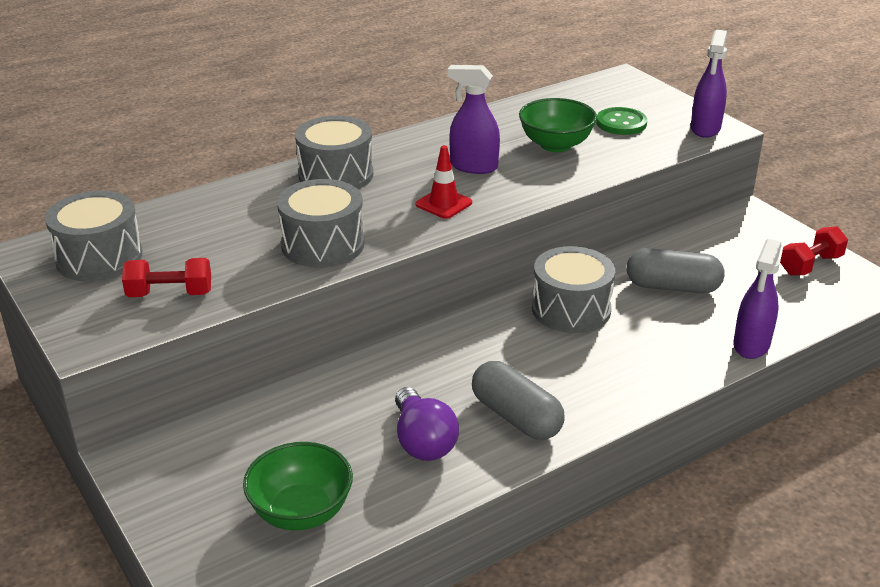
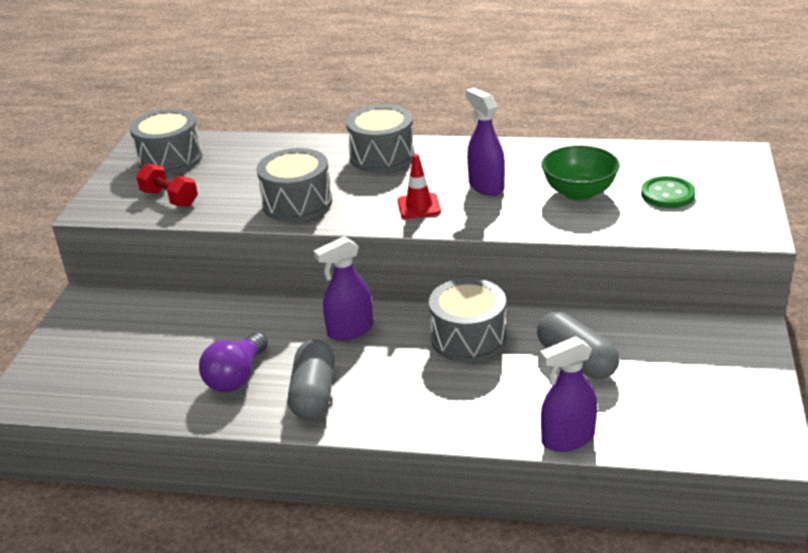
camera: 45 degrees right, 0 degrees up
(301, 512) = (114, 381): green bowl -> none
(705, 128) = (740, 227): purple spray bottle -> purple spray bottle (350, 330)
(810, 265) = (736, 402): red dumbbell -> none

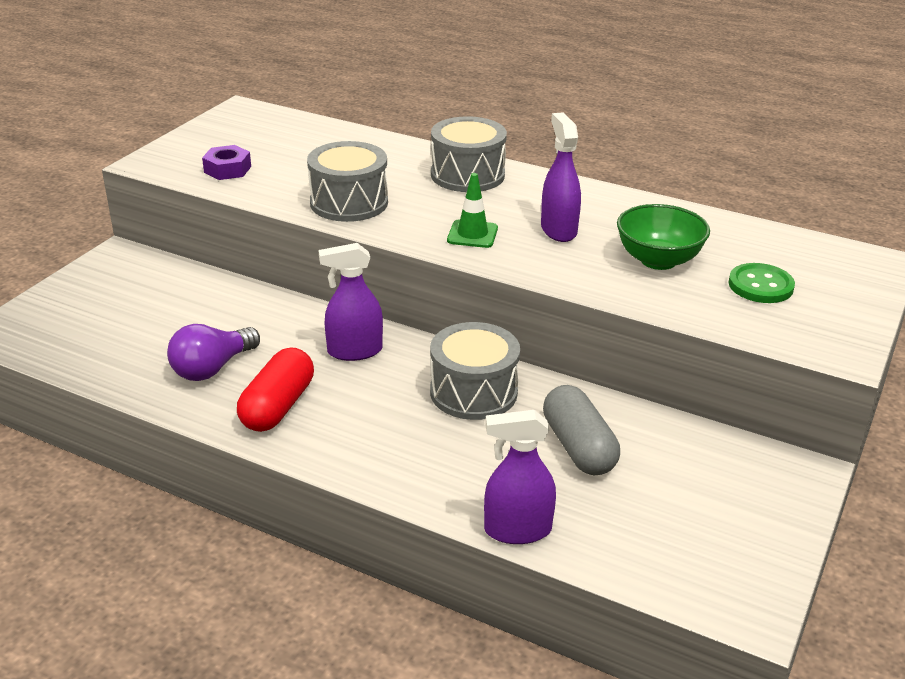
camera: 15 degrees right, 0 degrees up
(170, 159) = (253, 132): grey drum -> none
(170, 198) = (227, 169): red dumbbell -> purple nut
(314, 394) = (277, 406): grey capsule -> red capsule
(419, 206) = (472, 234): red traffic cone -> green traffic cone

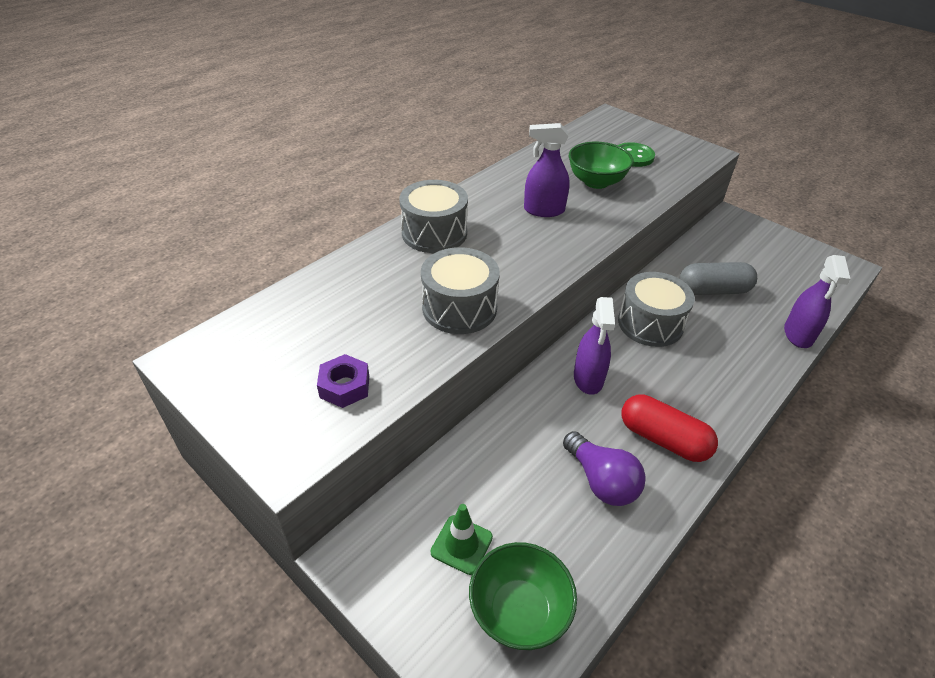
camera: 75 degrees left, 10 degrees up
(72, 335) = (519, 611): none -> green bowl
(472, 234) = (540, 250): green traffic cone -> green traffic cone (461, 544)

